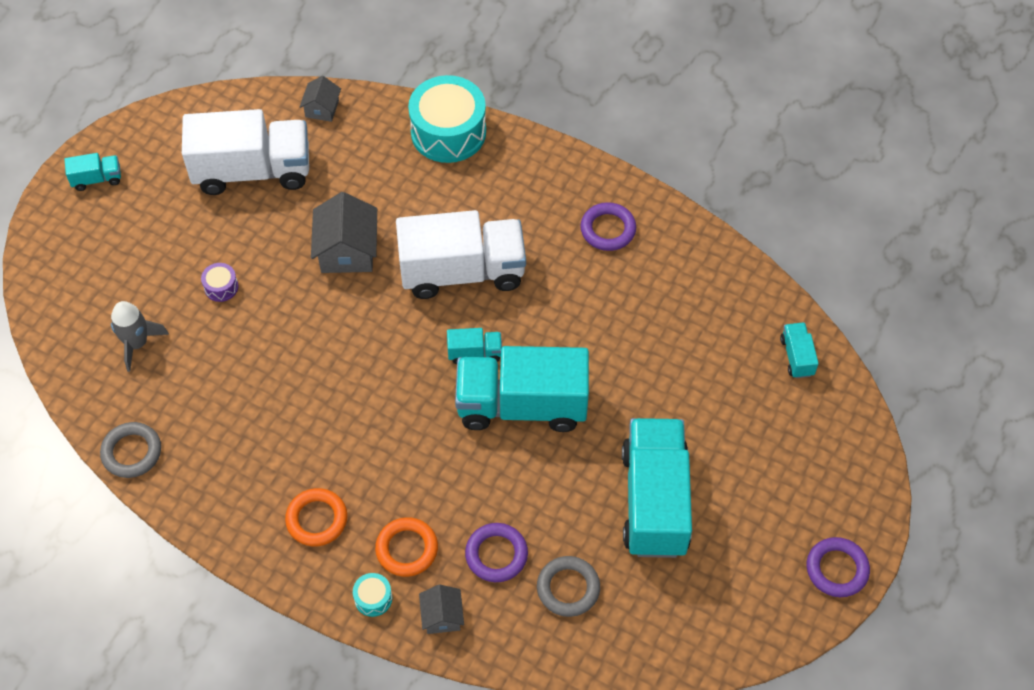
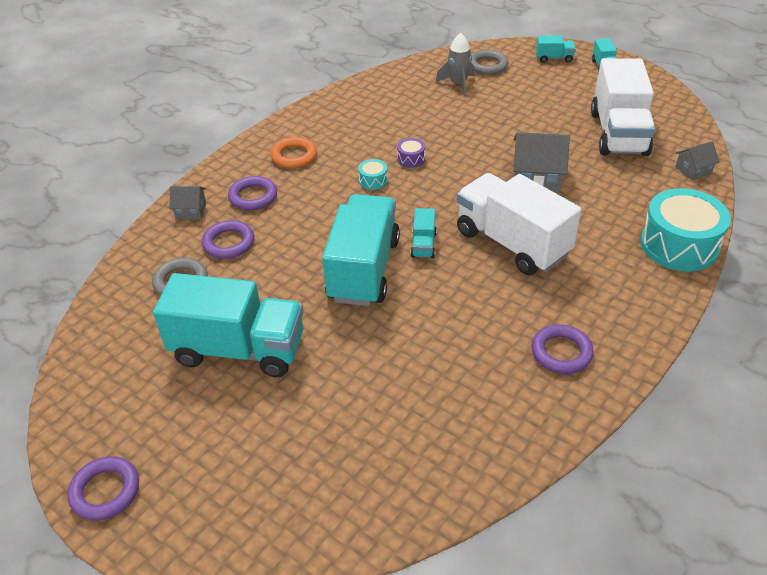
camera: 100 degrees right, 15 degrees down
(132, 452) = (372, 83): grey ring -> grey ring (487, 65)
(221, 287) = (503, 118): purple drum -> purple drum (411, 159)
(322, 108) = (693, 170): grey house -> grey house turned 45 degrees counterclockwise
(373, 598) = (221, 179): turquoise drum -> turquoise drum (373, 180)
(407, 549) = (253, 197): orange ring -> purple ring
(462, 271) = (511, 243): white truck -> white truck turned 135 degrees clockwise
(796, 356) = (374, 505): turquoise truck -> turquoise truck (554, 58)

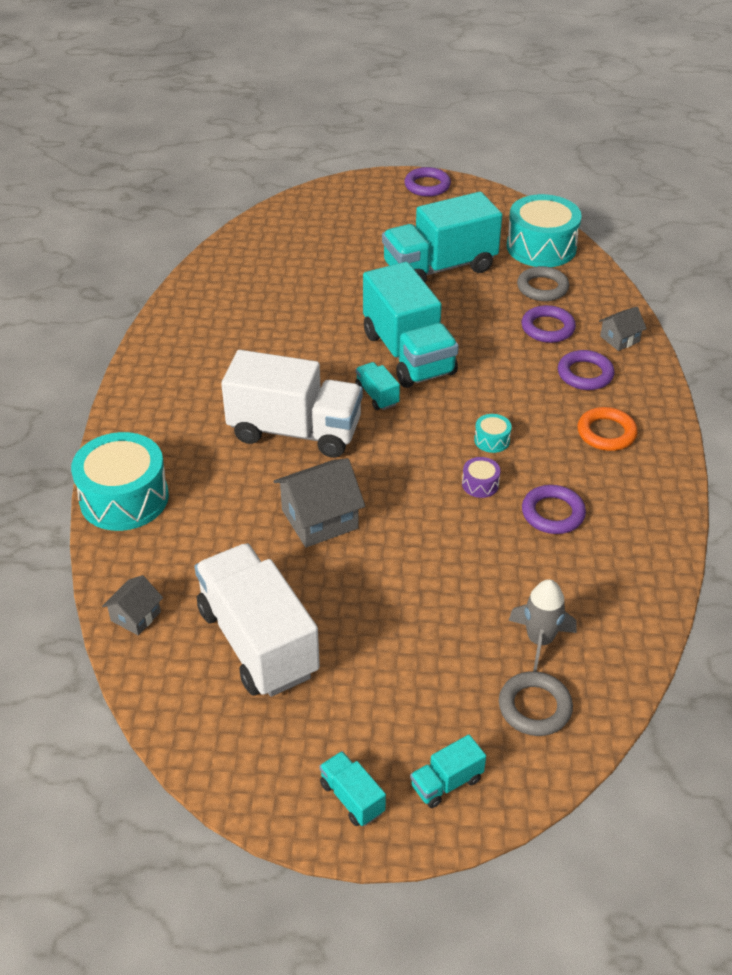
camera: 145 degrees right, 0 degrees up
(119, 327) = (541, 247): none -> turquoise drum
(561, 352) = (194, 357): purple ring -> purple ring (553, 513)

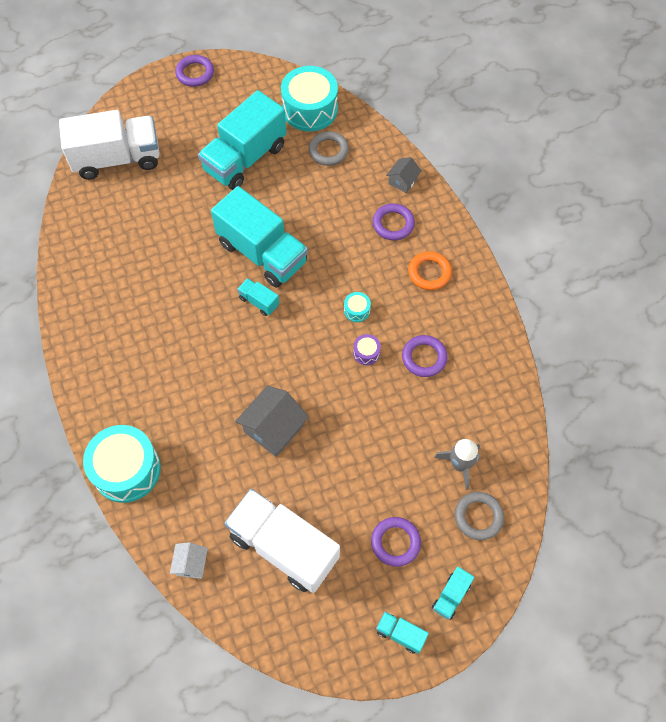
camera: 25 degrees left, 20 degrees up
(135, 616) = (191, 564): grey house -> white house
(295, 431) = (217, 358): white truck -> white truck (117, 159)
(547, 328) = (349, 189): purple ring -> purple ring (395, 542)

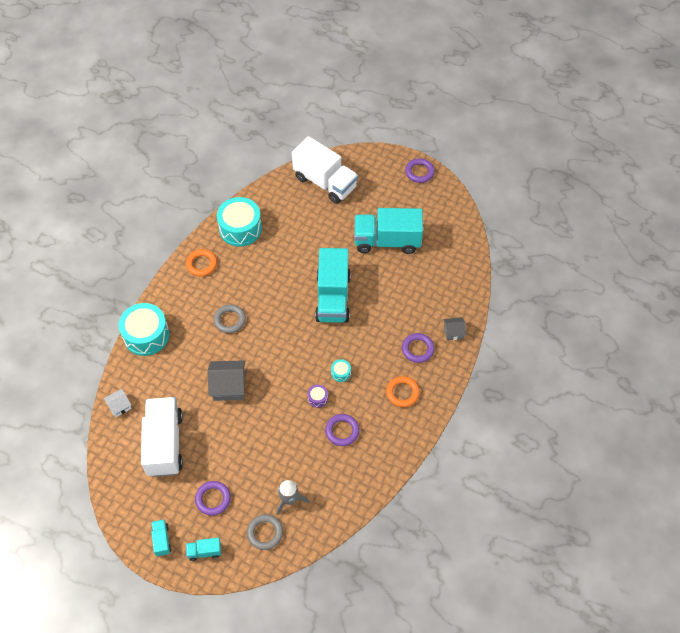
camera: 50 degrees right, 5 degrees down
(93, 347) = (201, 264): none -> orange ring
(259, 301) = (300, 319): turquoise truck -> none
(310, 109) = (454, 246): turquoise drum -> turquoise drum (240, 228)
(328, 151) = (435, 278): grey ring -> grey ring (229, 320)

